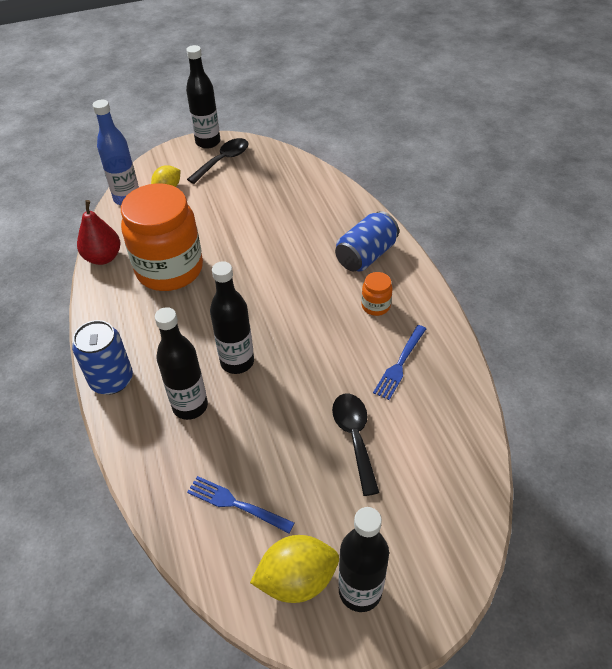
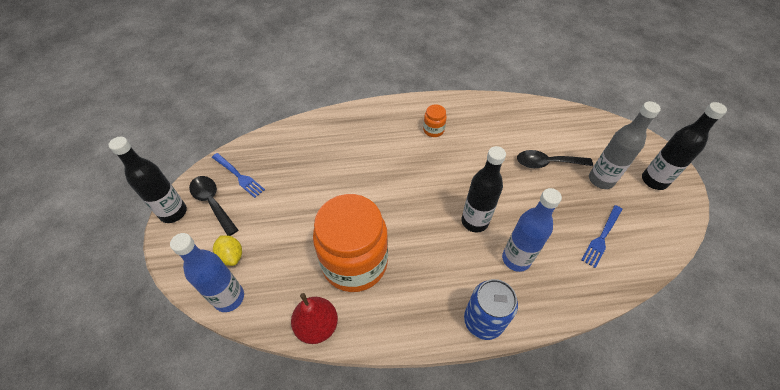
camera: 80 degrees left, 5 degrees up
(190, 406) = (516, 259): black bottle -> blue bottle
(297, 580) = (652, 210): yellow lemon -> none
(340, 509) = (601, 180): none -> grey bottle
(366, 255) = (381, 125): blue can -> none
(400, 364) = (488, 128): blue fork -> blue fork (239, 176)

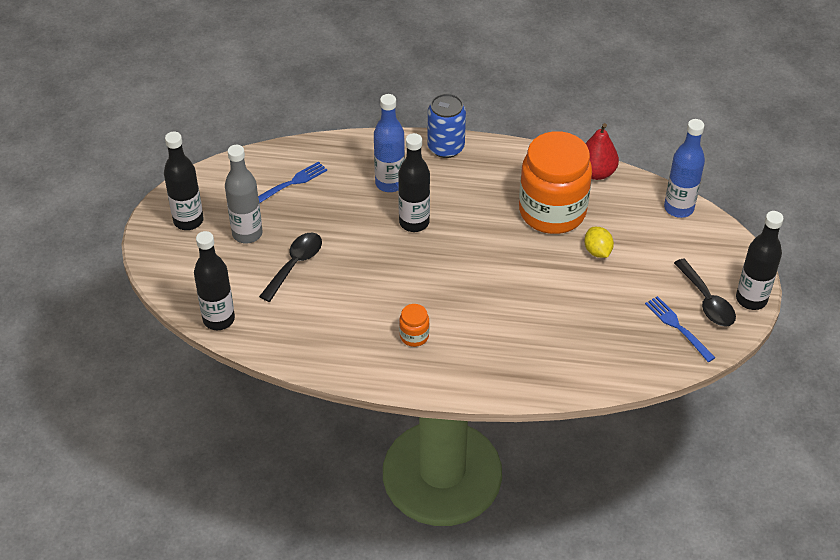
camera: 165 degrees left, 5 degrees down
(231, 256) = (679, 242): yellow lemon -> yellow lemon (597, 251)
(547, 163) = (295, 264): black spoon -> black spoon turned 75 degrees counterclockwise
(570, 114) = (219, 319): none -> black bottle

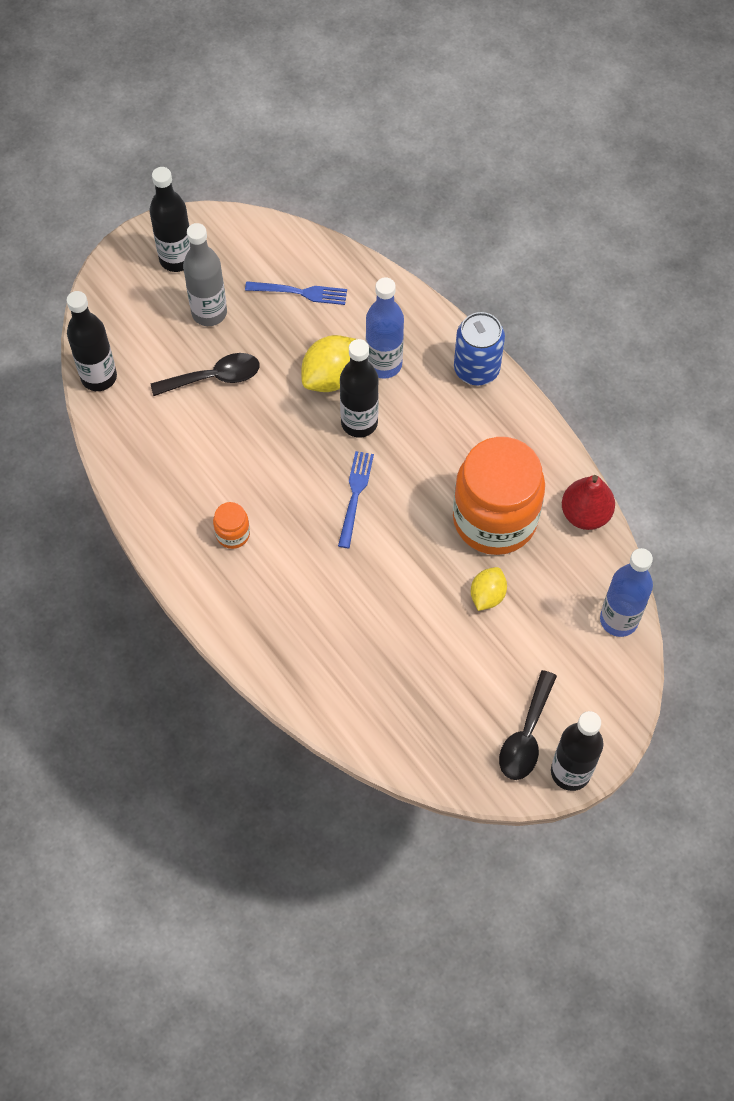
camera: 45 degrees right, 15 degrees up
(367, 212) = (331, 377): none -> yellow lemon
(678, 327) = (467, 735): blue fork -> blue fork (355, 495)

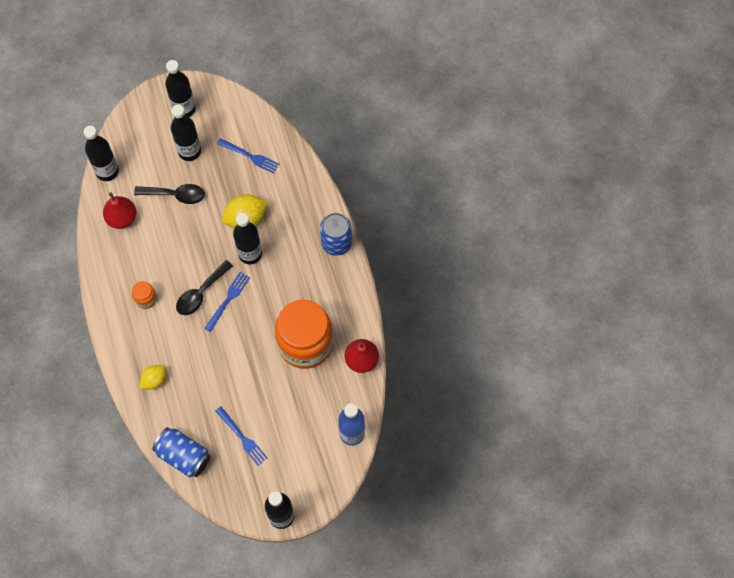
camera: 20 degrees right, 5 degrees up
(148, 434) = (122, 218): none -> red pear
(209, 313) = (189, 151): grey bottle -> black bottle
(384, 364) = (281, 221): blue bottle -> none
(386, 736) = (183, 456): none -> blue can
(462, 680) = (242, 437): none -> blue fork
(487, 595) = (280, 390): yellow lemon -> yellow lemon (154, 380)
(526, 736) = (265, 485): black spoon -> black spoon (201, 293)

